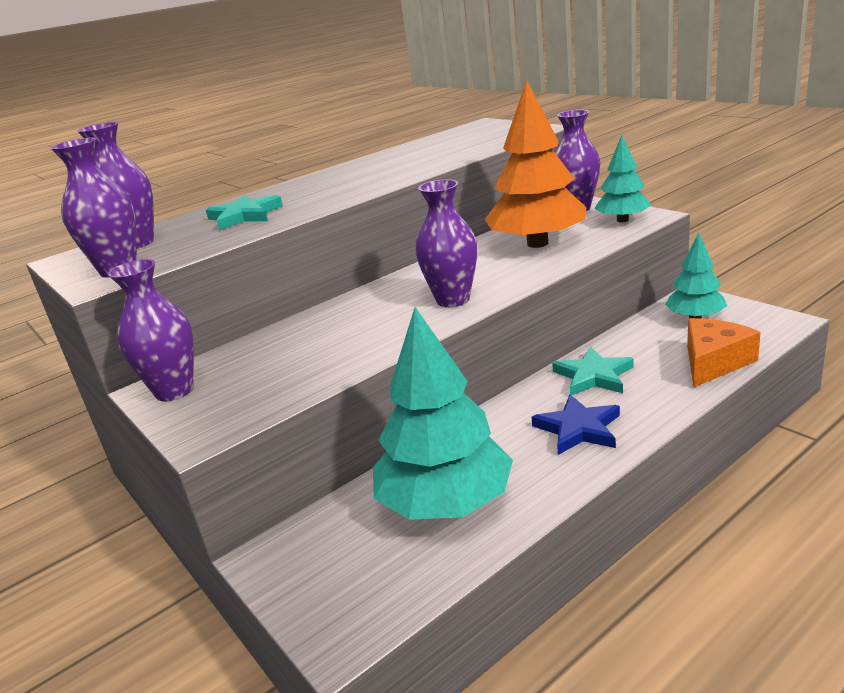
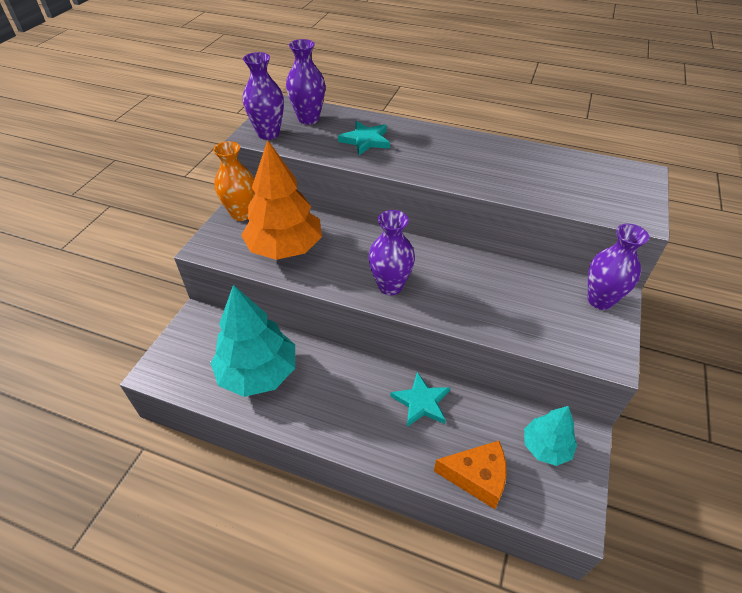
camera: 55 degrees right, 20 degrees up
(174, 391) = (241, 214): purple vase -> orange vase
(537, 243) = (509, 299): orange tree -> orange tree (285, 248)
(578, 429) = (353, 414): blue star -> none
(622, 220) = (589, 341): turquoise tree -> none

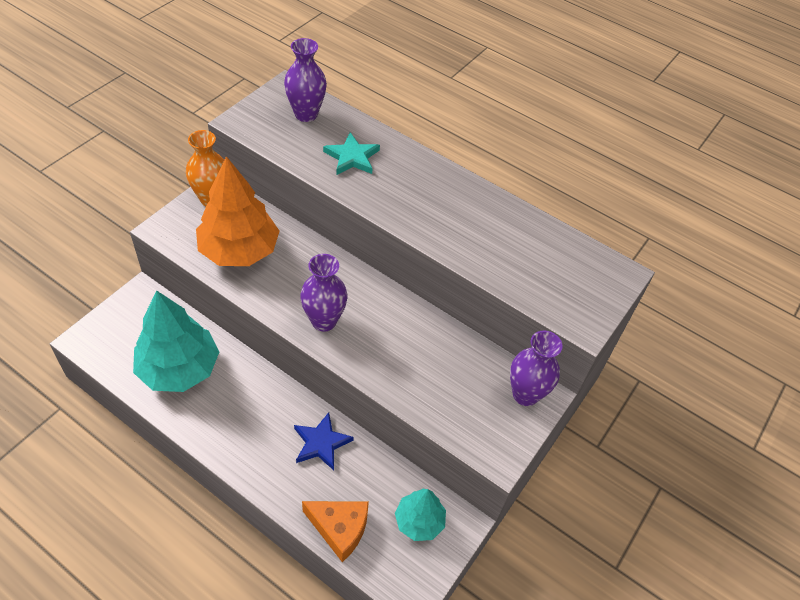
camera: 10 degrees right, 5 degrees up
(268, 134) = (257, 123): purple vase -> none
(421, 402) = (321, 443): turquoise star -> blue star

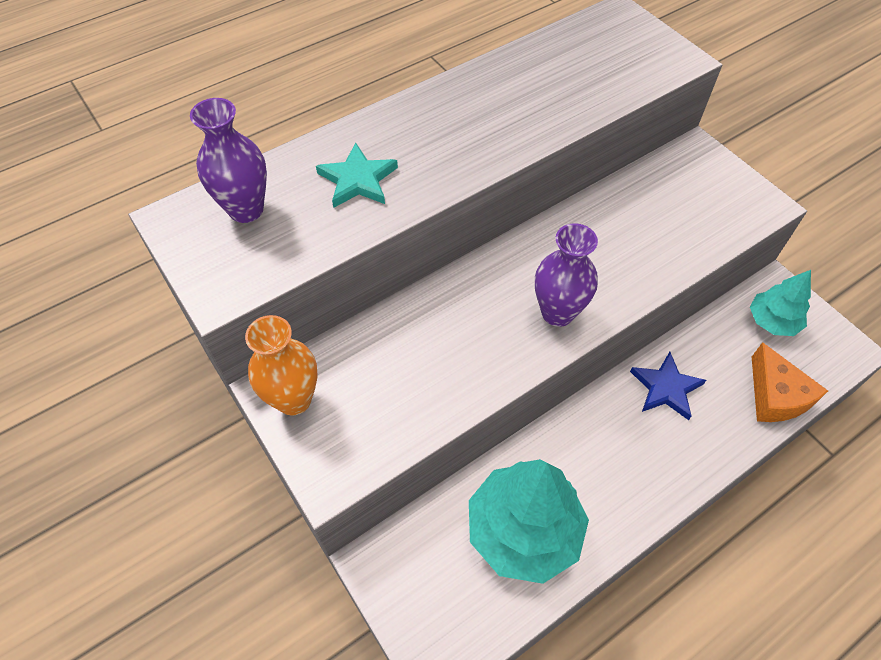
camera: 65 degrees left, 5 degrees up
(239, 250) = (409, 383): orange tree -> none
(340, 529) = (775, 396): orange cheese -> orange cheese turned 120 degrees clockwise
(525, 394) = (694, 162): purple vase -> none

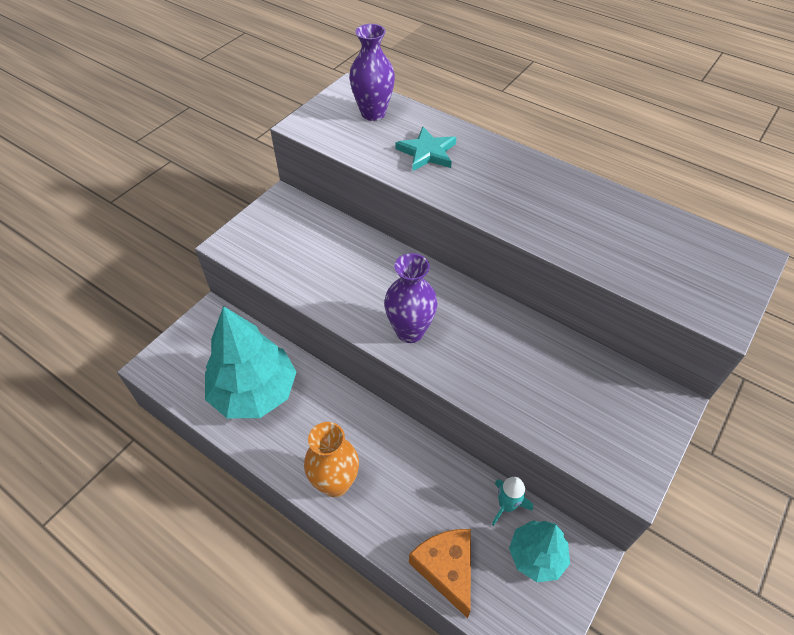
camera: 70 degrees right, 5 degrees down
(294, 399) = (279, 210): orange vase -> orange vase (335, 483)
(666, 388) = (415, 468): blue star -> none
(721, 325) = (506, 505): none -> turquoise rocket
(775, 396) = (446, 569): orange cheese -> orange cheese turned 105 degrees clockwise

